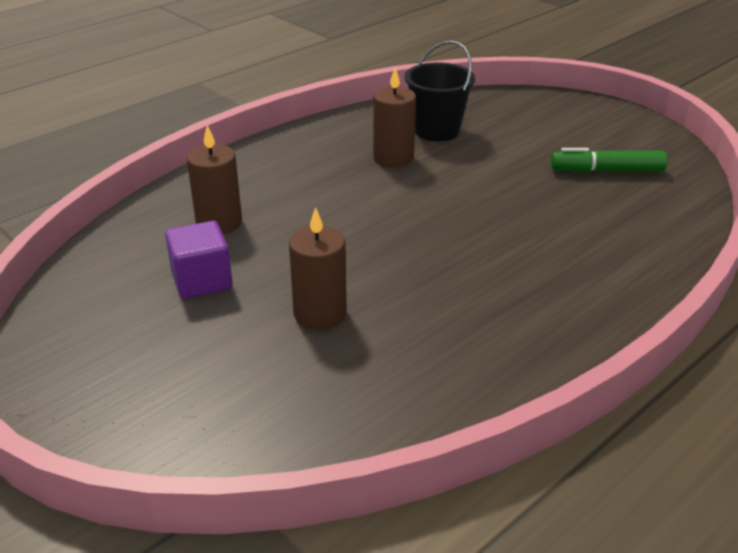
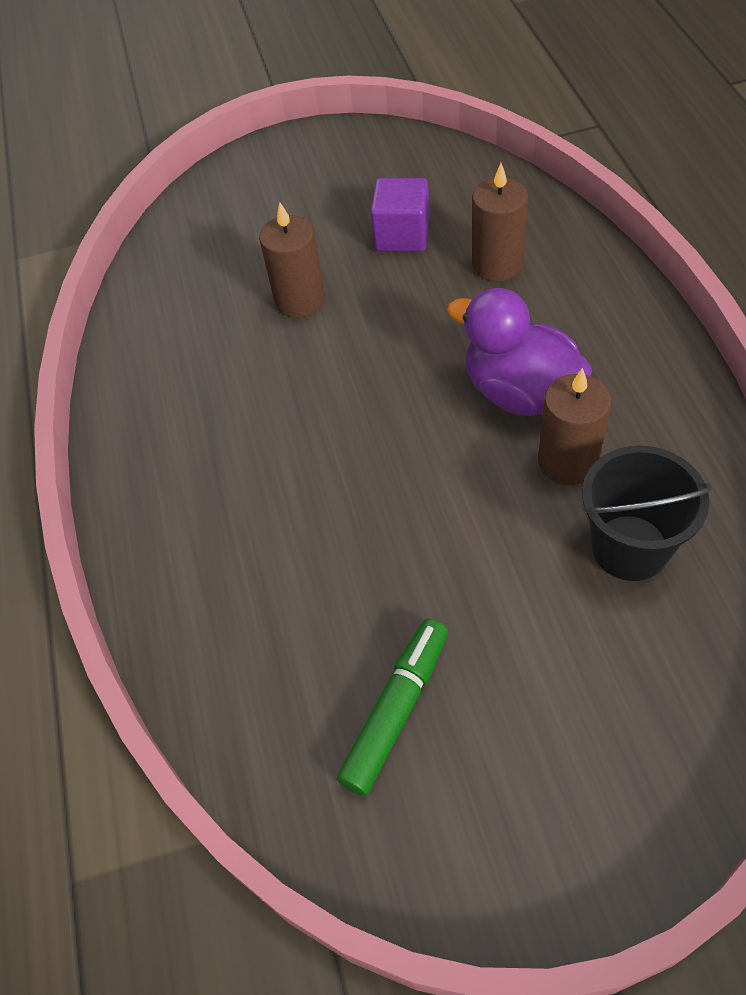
camera: 125 degrees right, 20 degrees up
(349, 184) = (520, 392): none -> purple duck

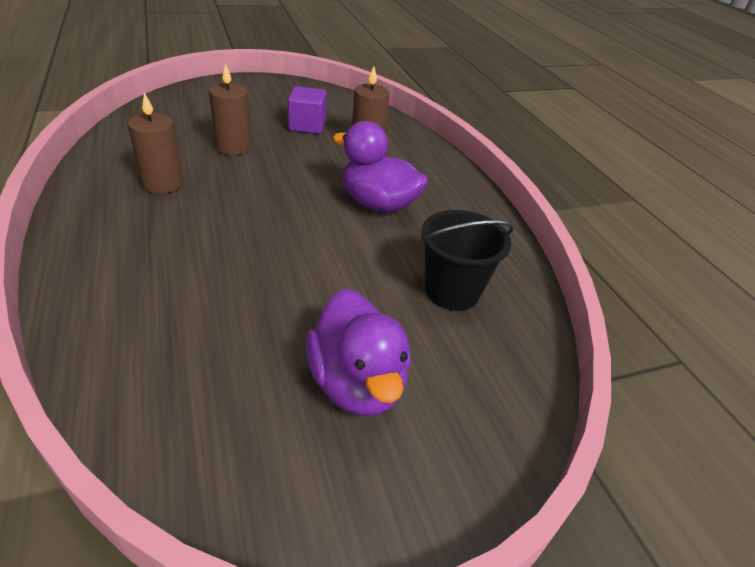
camera: 15 degrees left, 15 degrees down
(397, 710) = (265, 384): green marker -> none
(508, 703) = (357, 383): none -> purple duck
(568, 461) = (409, 241): brown candle -> brown candle (163, 183)

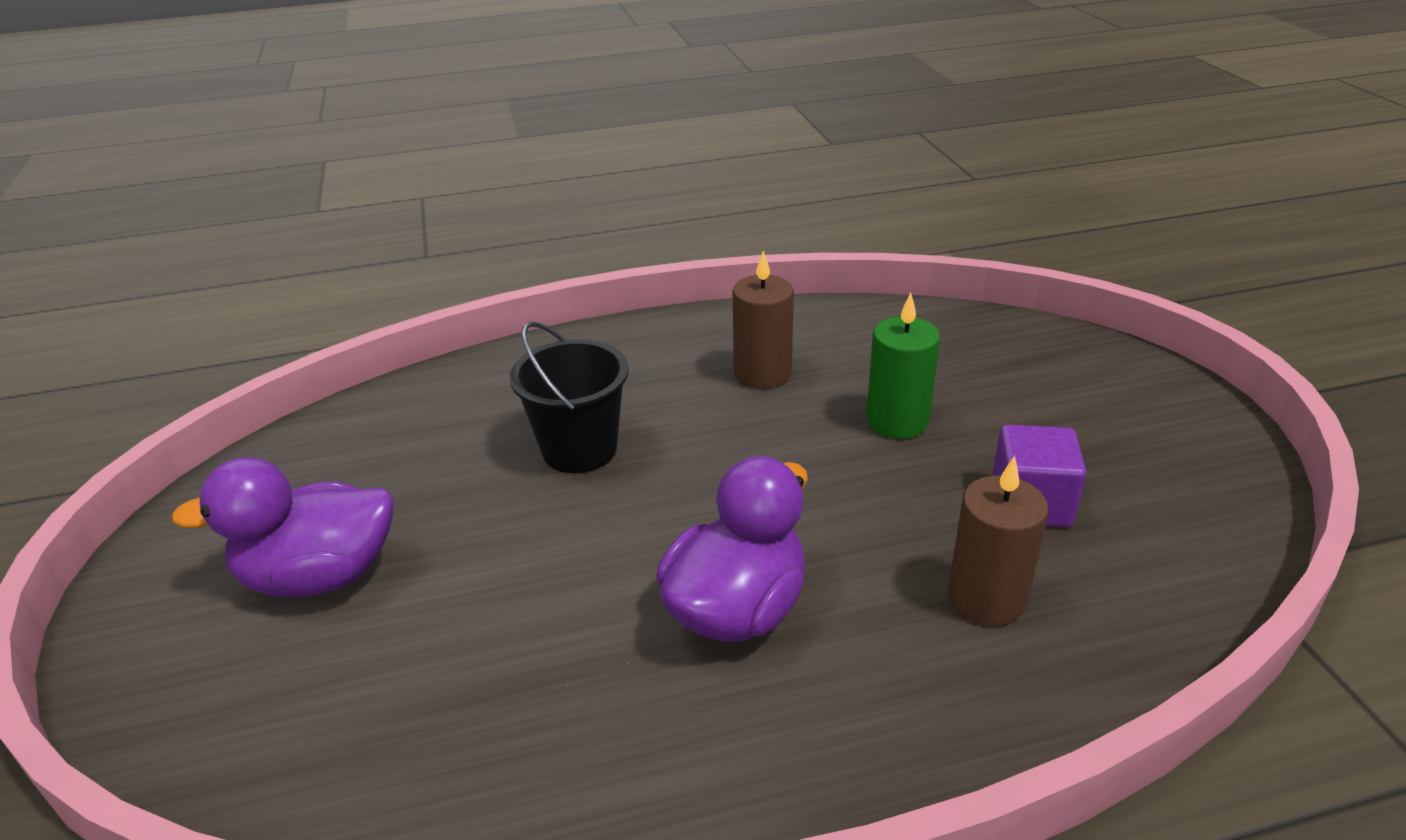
camera: 100 degrees right, 5 degrees down
(233, 147) = (897, 421): brown candle -> green candle
(452, 291) = (466, 700): black bucket -> black bucket (579, 449)

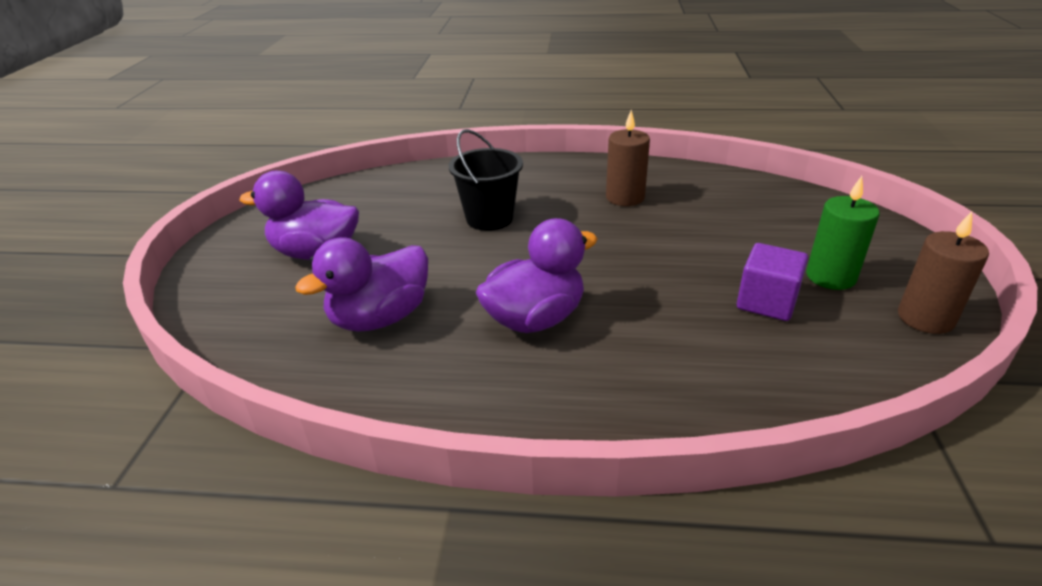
camera: 20 degrees right, 0 degrees up
(494, 670) = (380, 318): none -> purple duck
(897, 421) = (699, 238): green candle -> green candle (830, 277)
(986, 598) = (702, 349): brown candle -> brown candle (925, 318)

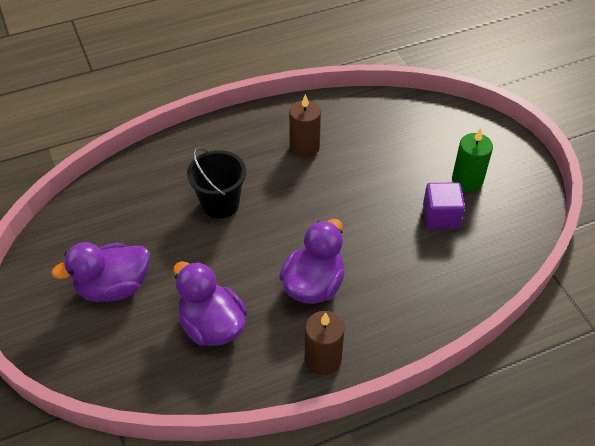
camera: 30 degrees left, 15 degrees up
(380, 318) = (212, 325): purple duck -> purple duck turned 120 degrees clockwise
(925, 318) = (527, 196): brown candle -> brown candle (323, 359)

